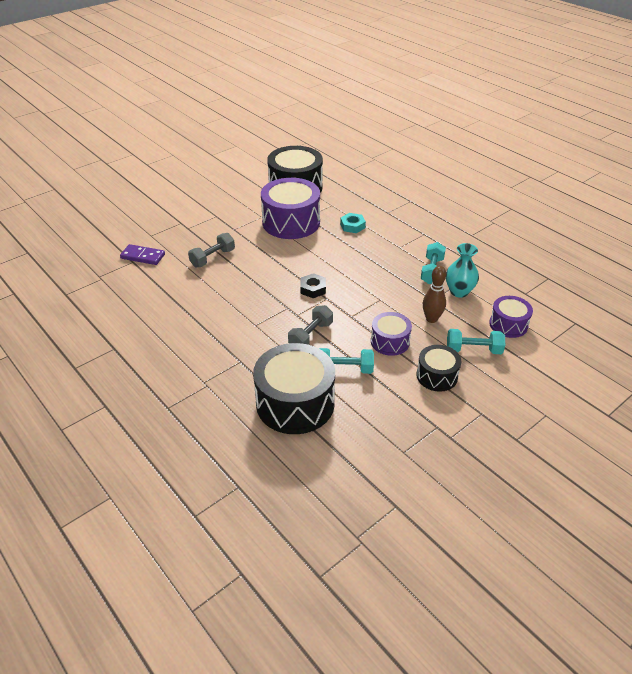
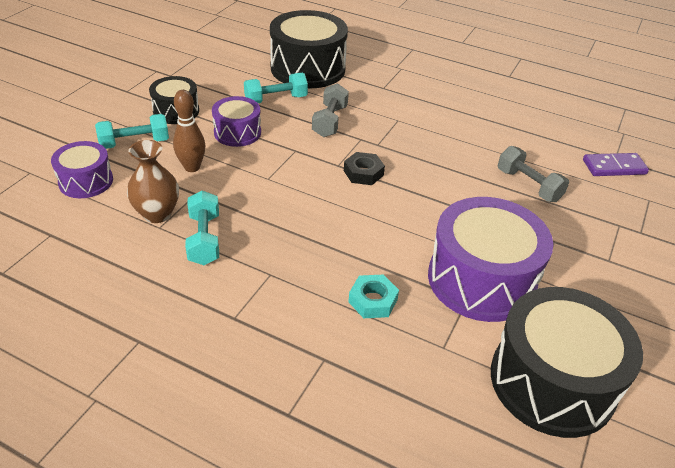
camera: 155 degrees right, 0 degrees up
(213, 258) = (528, 185): grey dumbbell -> grey dumbbell turned 60 degrees counterclockwise
(459, 291) = (157, 214): turquoise vase -> brown vase

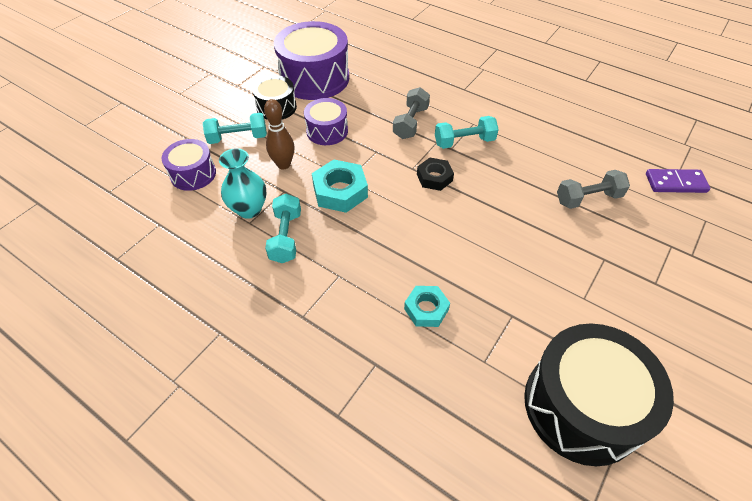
camera: 10 degrees right, 10 degrees up
(157, 214) = (249, 209): brown vase -> turquoise vase
(260, 191) = (340, 191): none -> turquoise nut
(276, 100) = (365, 98): turquoise dumbbell -> turquoise dumbbell (464, 142)
(308, 68) = (397, 67): black drum -> none
(481, 280) = (529, 295): purple drum -> purple drum (314, 78)
(528, 185) = (588, 198): grey dumbbell -> grey dumbbell turned 75 degrees counterclockwise

